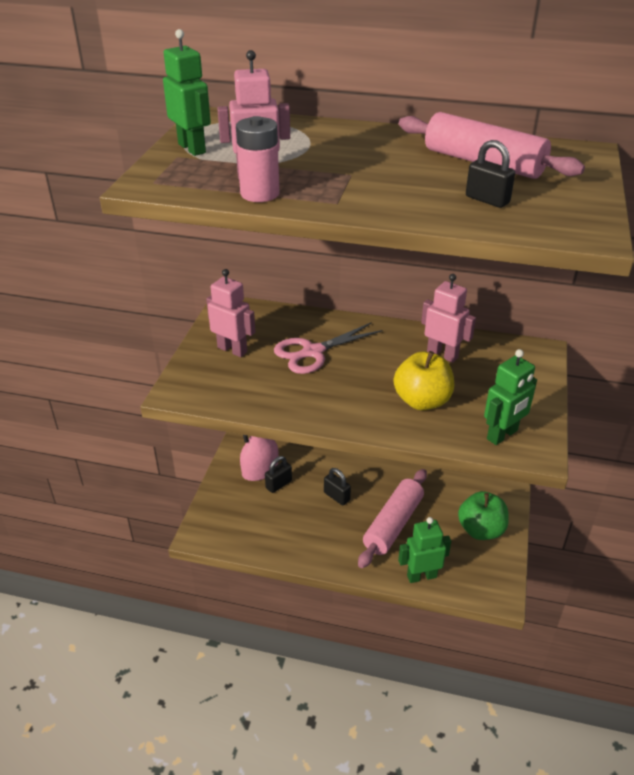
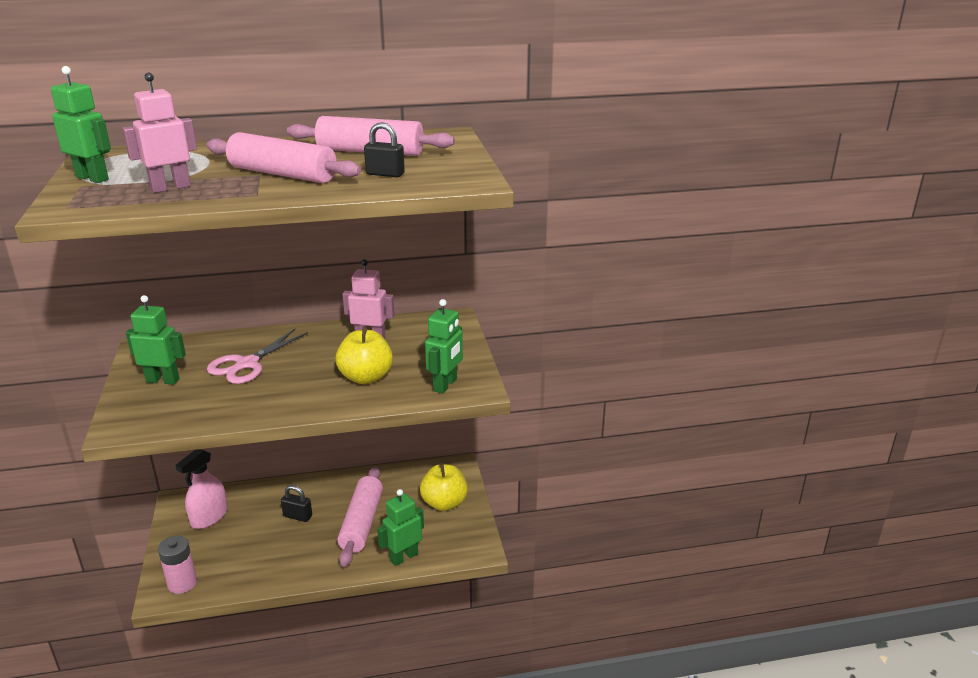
camera: 25 degrees left, 10 degrees down
(232, 349) = (163, 380): pink robot -> green robot
(260, 194) = (180, 199): pink battery -> pink battery (182, 583)
(278, 484) = (233, 523): black padlock -> none
(375, 178) = (283, 174): none -> pink rolling pin
(481, 530) = (444, 503): green apple -> yellow apple

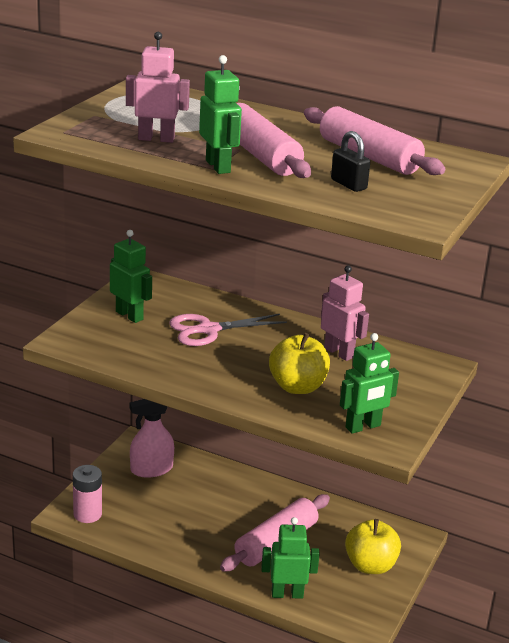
camera: 35 degrees right, 0 degrees up
(92, 178) = (111, 110): green robot -> green robot (218, 166)
(298, 516) = (225, 507): black padlock -> none

